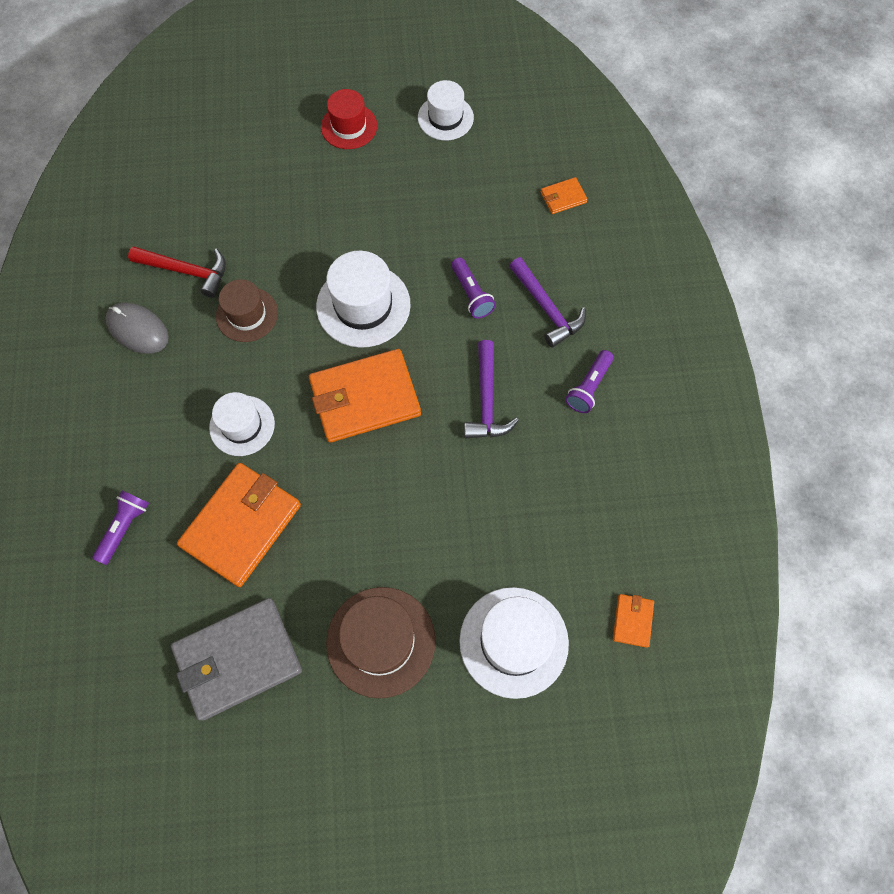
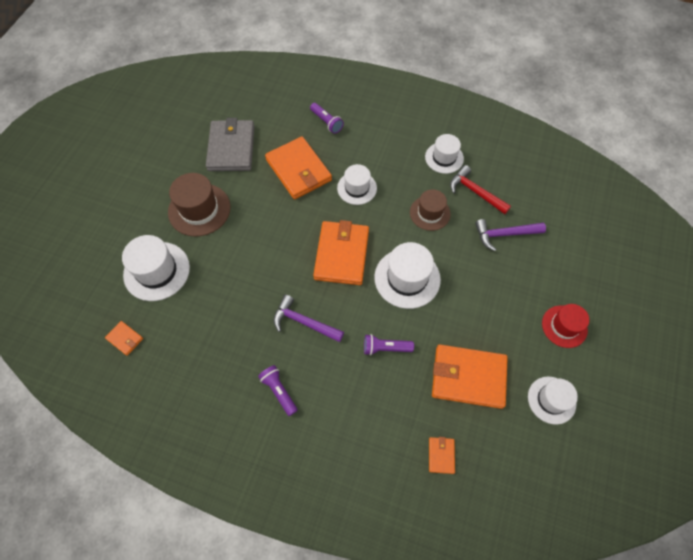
camera: 115 degrees right, 5 degrees down
(138, 329) = (444, 158): grey mouse -> white hat
(187, 271) = (475, 192): red hammer -> red hammer turned 90 degrees clockwise
(462, 199) = (468, 377): none -> orange wallet
(546, 308) = (351, 393): purple hammer -> purple hammer (504, 234)

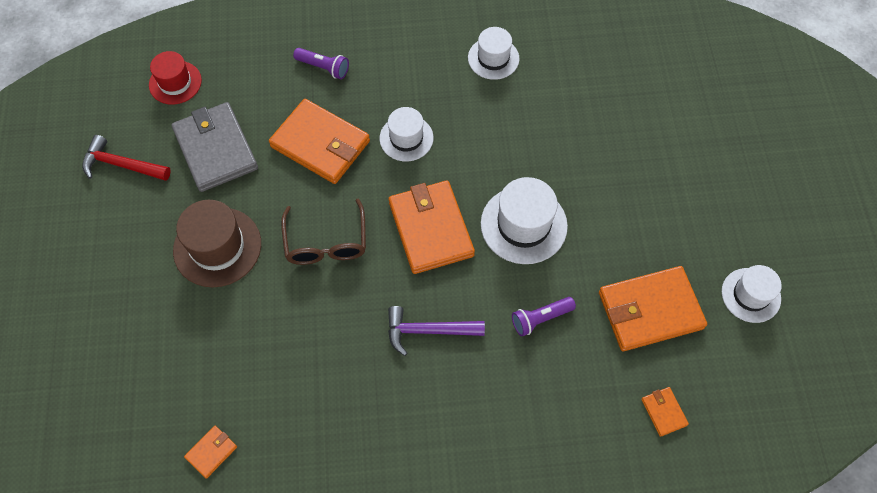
camera: 25 degrees left, 0 degrees up
(125, 339) = (211, 452): orange wallet -> orange wallet turned 60 degrees counterclockwise
(157, 271) = (205, 349): white hat -> none
(268, 235) = (326, 243): none -> brown glasses
(279, 391) = (441, 426): purple flashlight -> none
(430, 213) = (510, 134): brown hat -> none
(475, 192) = (551, 87): red hammer -> red hammer (121, 165)
(504, 234) = (609, 125): purple hammer -> none
(564, 326) = (725, 206): red hat -> red hat (175, 82)

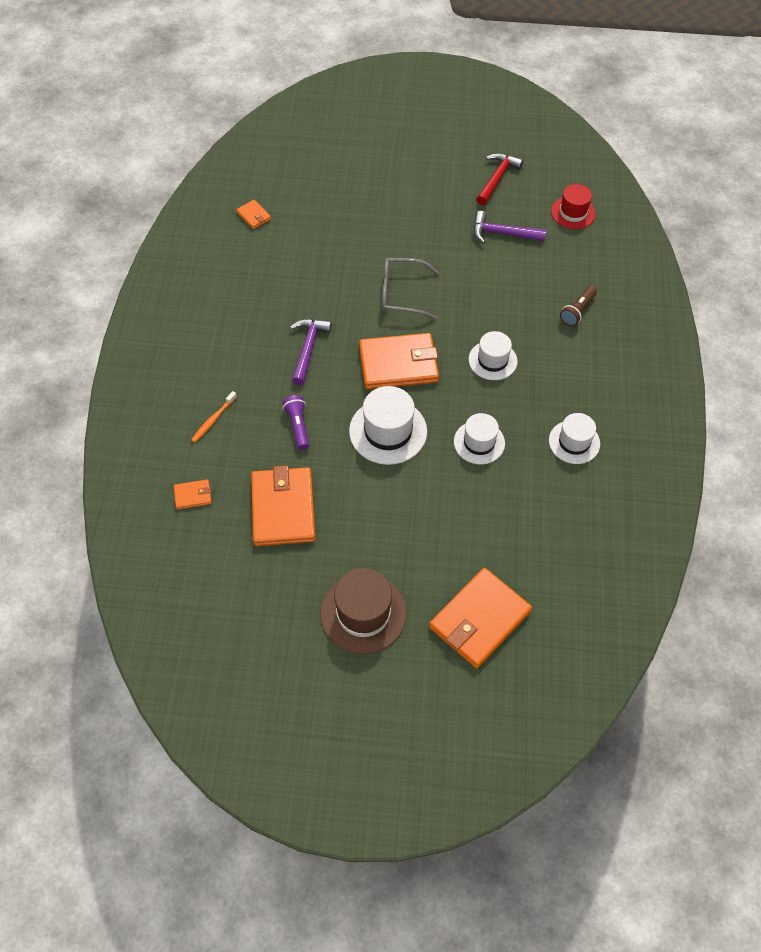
camera: 100 degrees right, 5 degrees down
(215, 149) = (502, 233): grey wallet -> purple hammer
(217, 247) = (412, 229): brown hat -> brown hat (363, 613)
(320, 144) = (496, 300): orange wallet -> orange wallet (479, 620)
(323, 67) = (577, 311): purple flashlight -> brown flashlight
(326, 243) = (401, 294): brown glasses -> grey glasses
(556, 417) = (213, 420): none -> orange toothbrush
(751, 295) = (276, 596): white hat -> white hat (479, 442)

